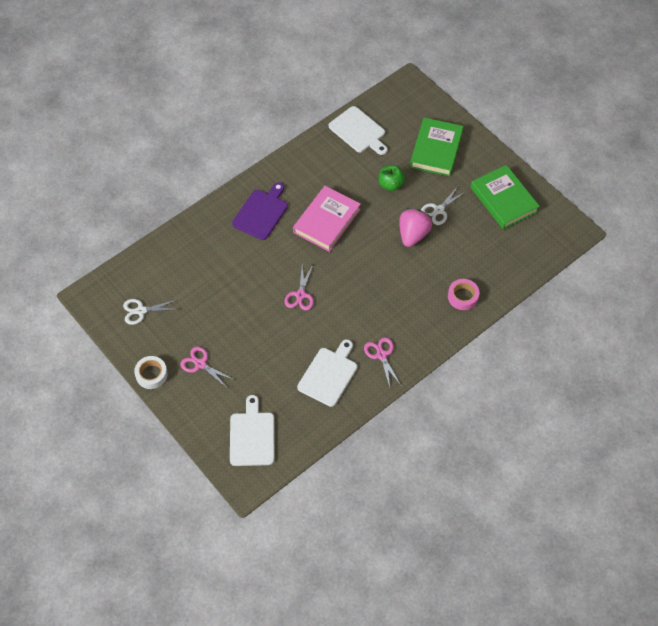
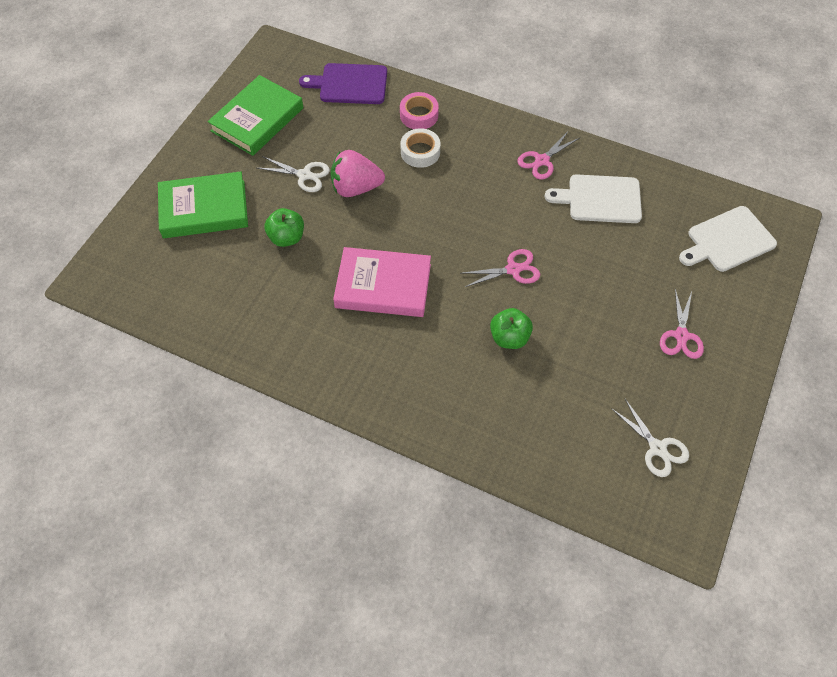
camera: 115 degrees left, 0 degrees up
(151, 374) = (735, 385): white tape -> white tape (420, 152)
(253, 270) = (509, 338): none -> green apple
(261, 212) = (410, 370): purple cutting board -> purple cutting board (350, 84)
(358, 131) = (207, 308): white cutting board -> none

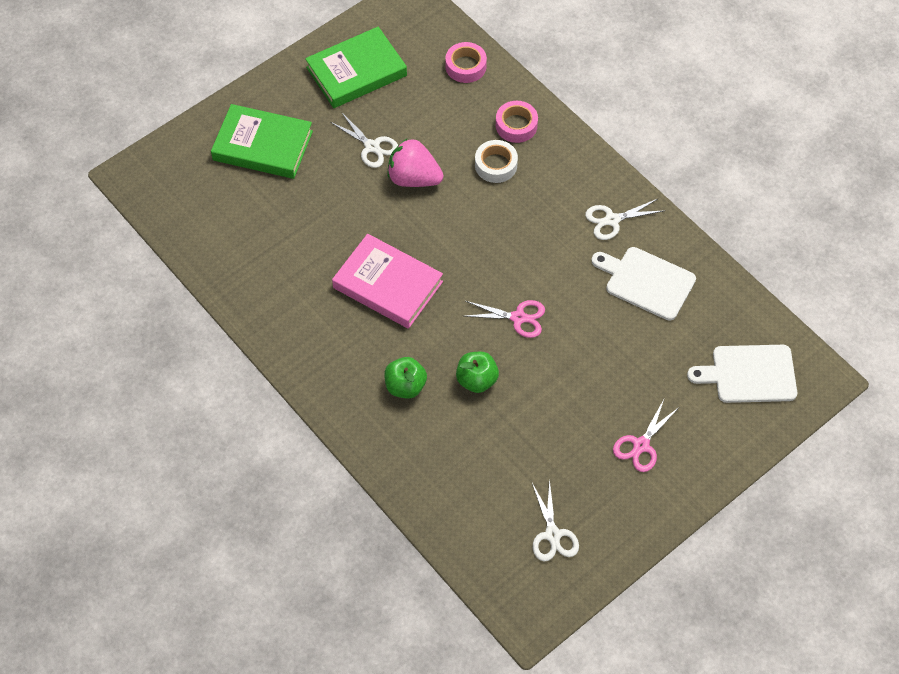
camera: 25 degrees right, 0 degrees up
(287, 238) = (324, 203): green apple -> green apple (405, 386)
(350, 84) = (465, 66): purple cutting board -> pink tape
(542, 161) = (612, 220): pink scissors -> white scissors

